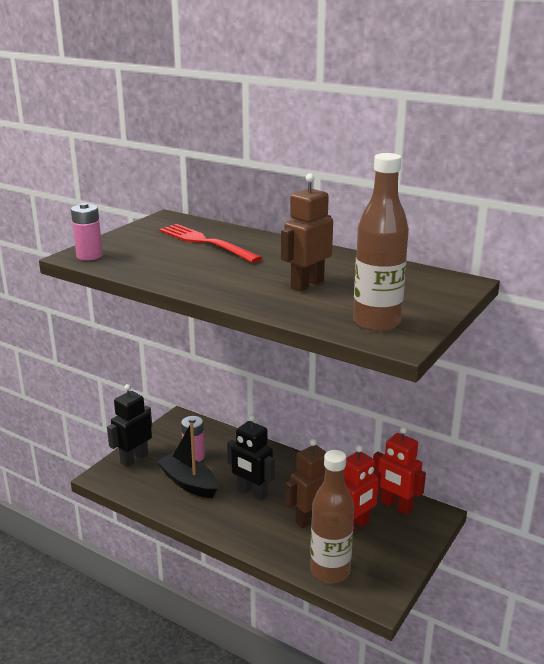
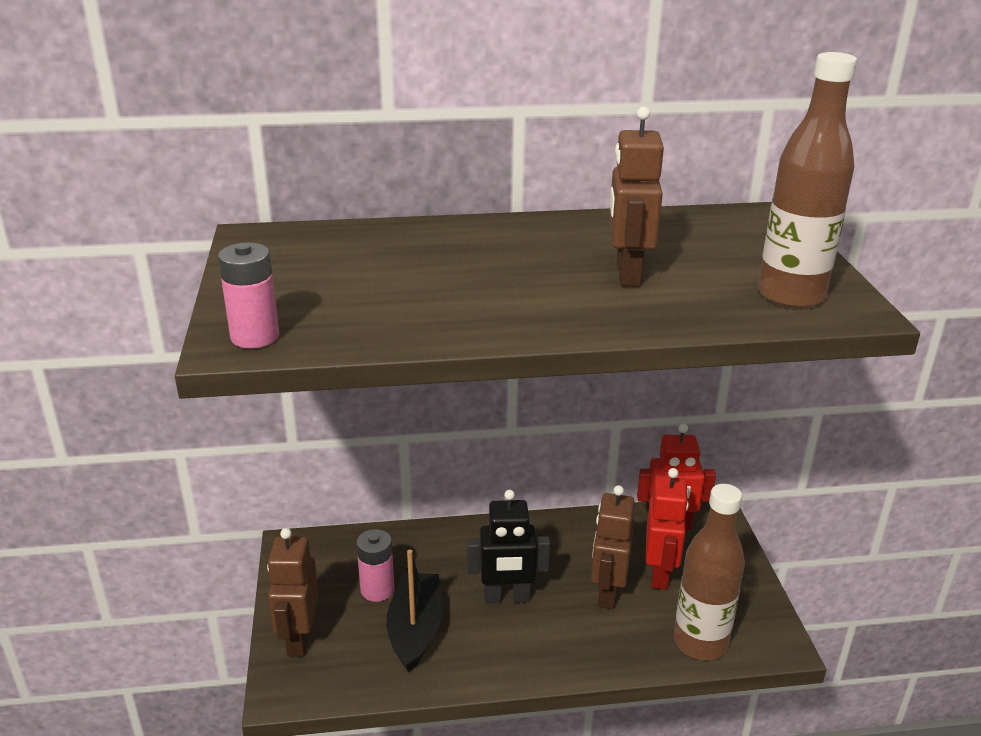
camera: 40 degrees left, 5 degrees up
(134, 459) = (299, 638): black robot -> brown robot
(189, 483) = (415, 629): black boat -> black boat turned 90 degrees clockwise
(206, 242) = (388, 257): red fork -> none

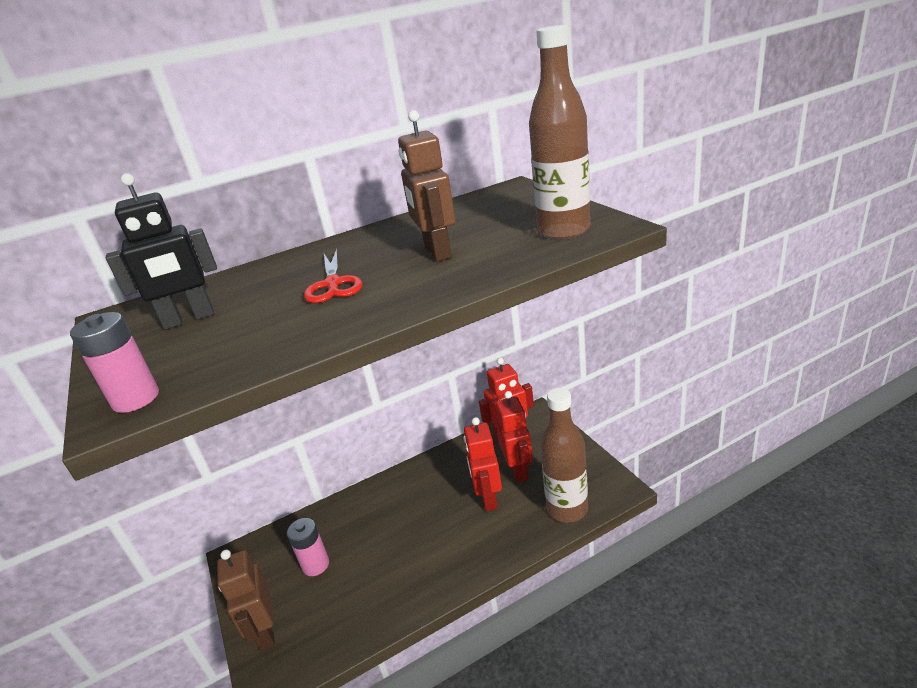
camera: 15 degrees left, 0 degrees up
(415, 629) = (357, 585): black boat -> none
(494, 276) = (333, 284): none -> red scissors
(507, 597) = (417, 531): black robot -> black robot (189, 319)
(607, 592) = (488, 498): brown robot -> red robot

